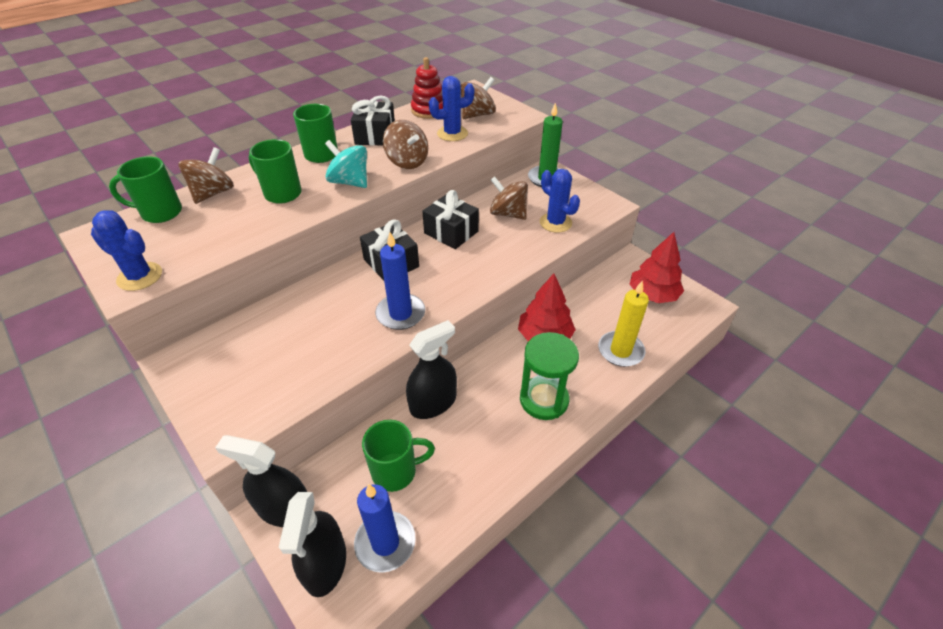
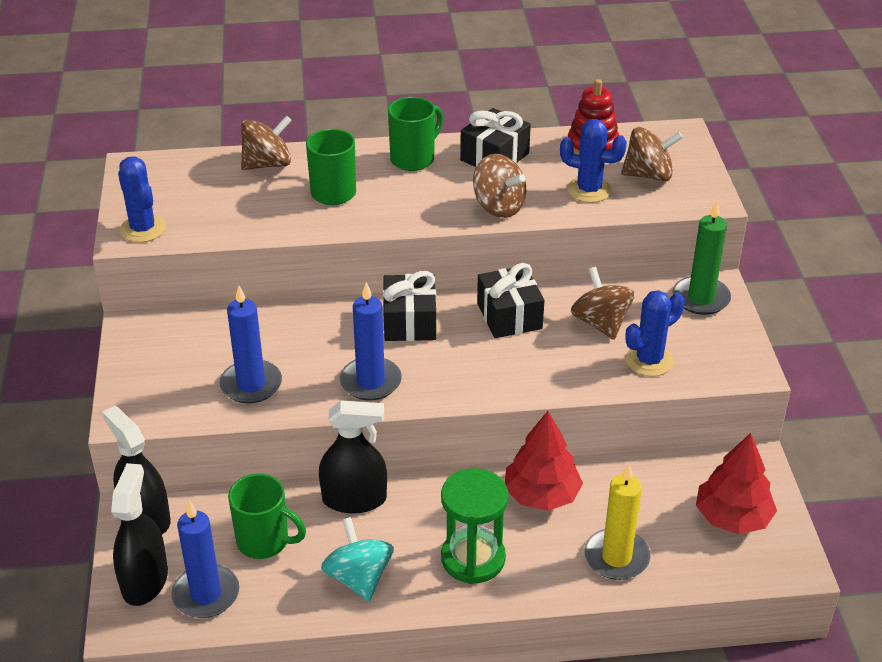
camera: 35 degrees right, 5 degrees down
(160, 213) = (204, 167): green mug -> none
(313, 358) = (251, 384): none -> blue candle
(325, 564) = (144, 580): black spray bottle -> black spray bottle turned 150 degrees clockwise
(350, 182) = (413, 207): turquoise spinning top -> turquoise spinning top (358, 578)
(407, 162) = (498, 207): brown spinning top -> brown spinning top turned 45 degrees counterclockwise
(555, 223) = (649, 360): blue cactus -> blue cactus turned 60 degrees clockwise

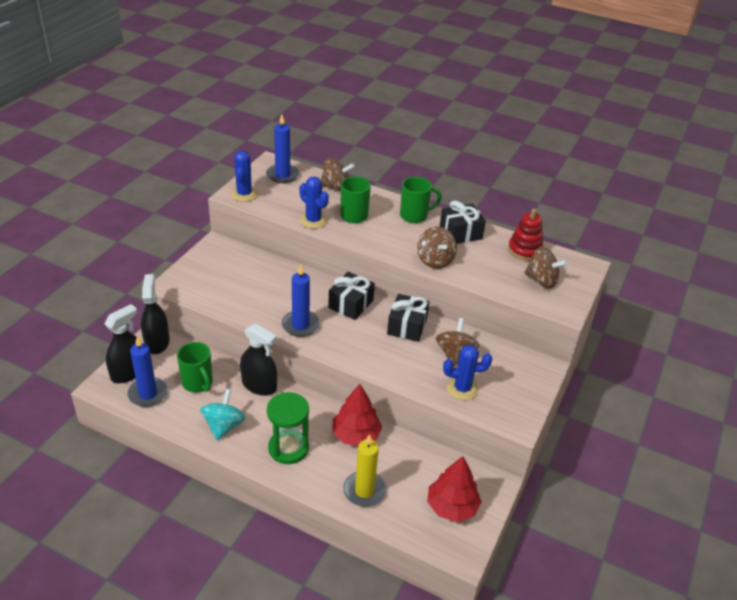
camera: 30 degrees right, 0 degrees up
(251, 384) = (242, 298): blue candle -> blue candle (282, 175)
(589, 190) = (496, 273): blue cactus -> blue cactus (313, 220)
(701, 298) = (529, 369): green candle -> none

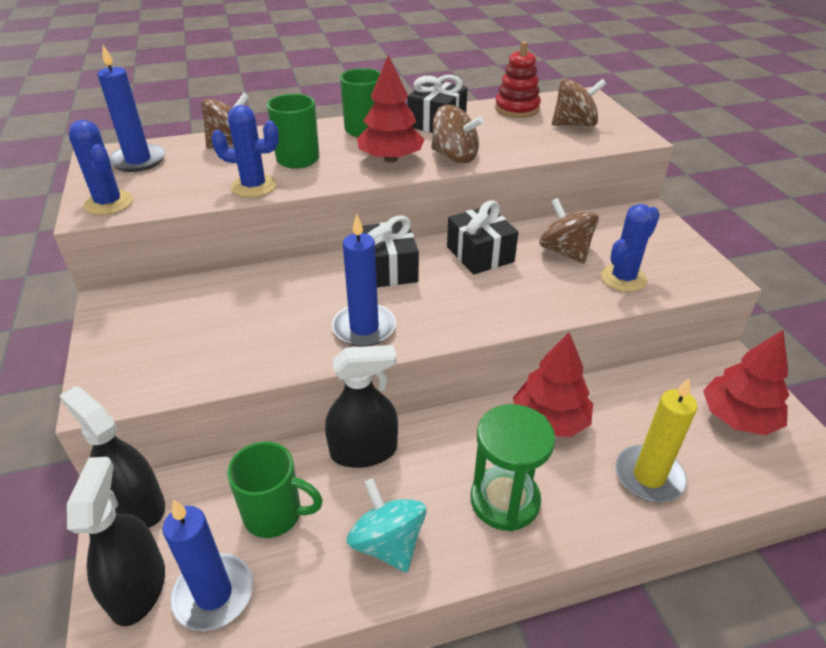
camera: 40 degrees left, 0 degrees up
(399, 242) = (390, 159): none -> red tree

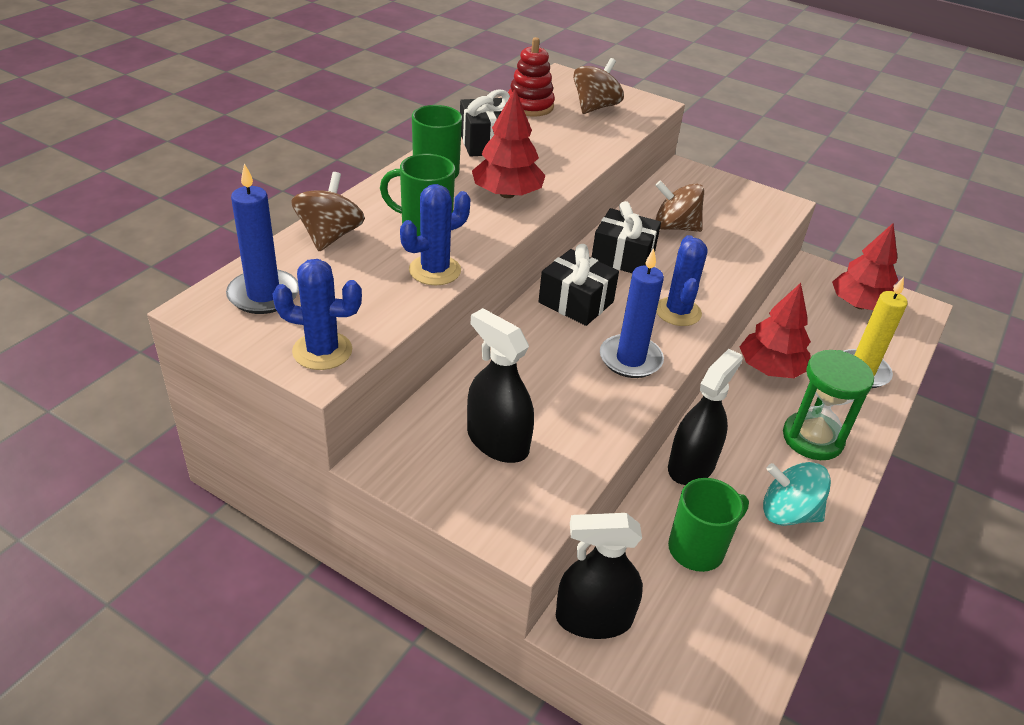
camera: 45 degrees left, 0 degrees up
(138, 587) = (683, 666): black spray bottle -> black spray bottle (497, 441)
(214, 594) = (736, 627): blue candle -> none
(454, 157) = (554, 172): brown spinning top -> none
(623, 278) = (736, 231): blue cactus -> blue cactus (678, 312)

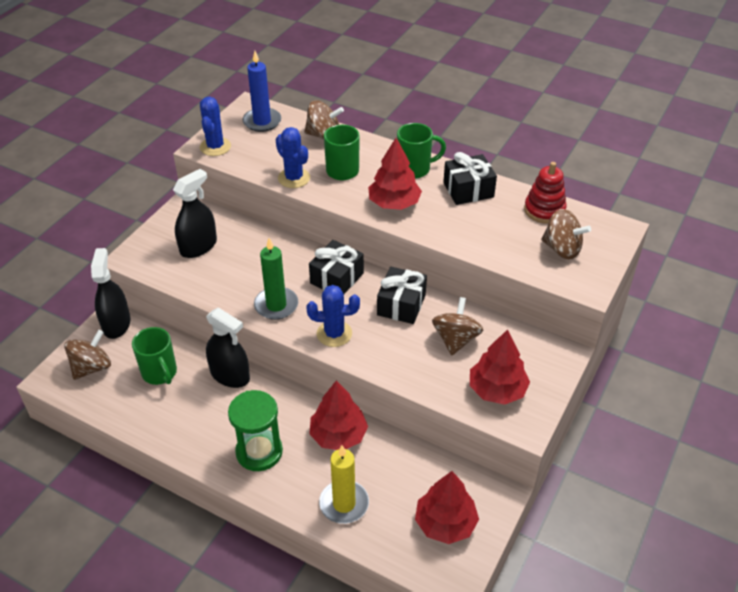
camera: 90 degrees right, 5 degrees up
(630, 359) = (276, 305): blue candle -> green candle
(697, 648) = (92, 367): none -> brown spinning top
(742, 212) = (497, 390): none -> red tree
(788, 513) = (186, 425): turquoise spinning top -> none

